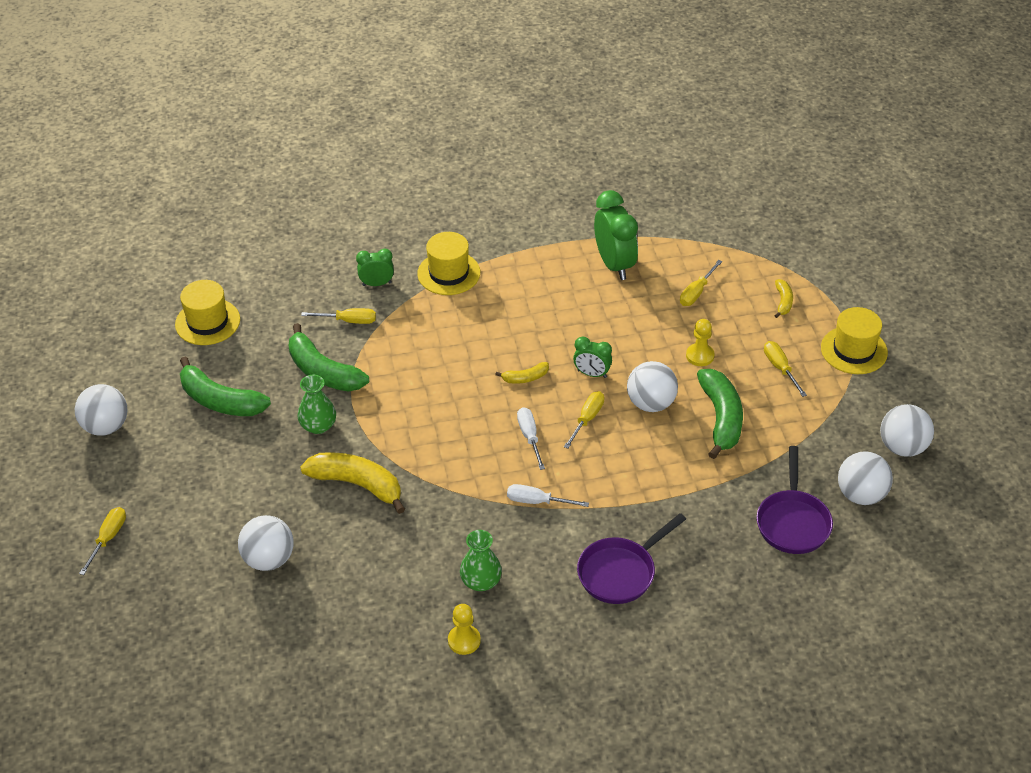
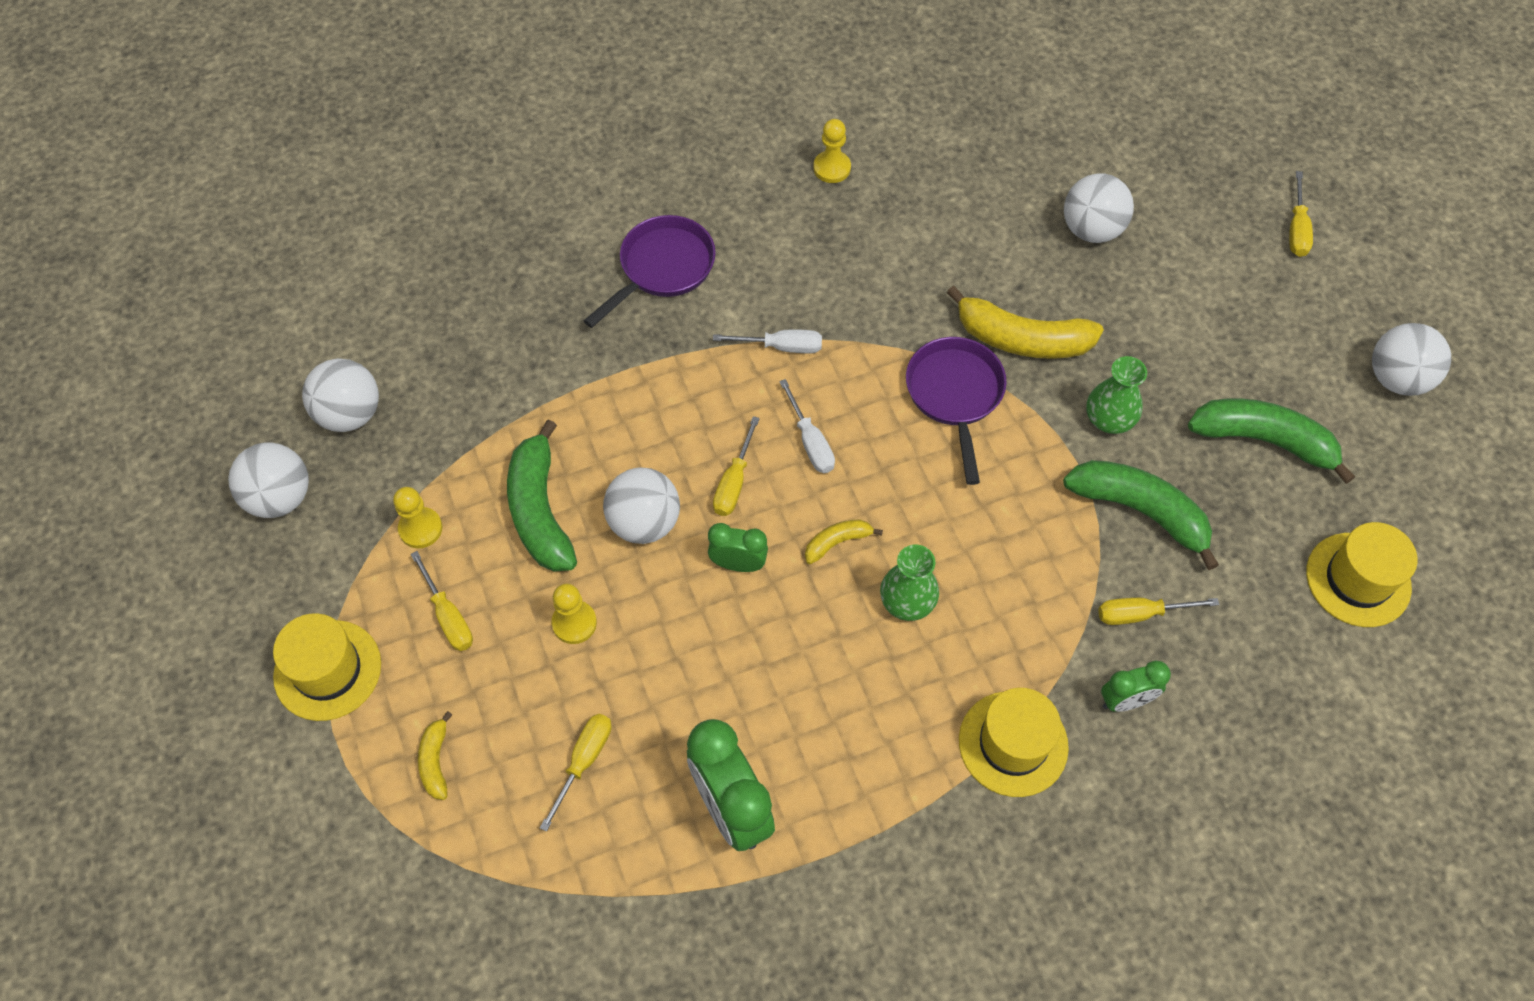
camera: 170 degrees right, 15 degrees up
(481, 581) = (829, 236): green vase -> green vase (907, 602)
(793, 522) = (445, 362): purple pan -> purple pan (955, 395)
(802, 417) = (420, 529): none -> yellow pawn

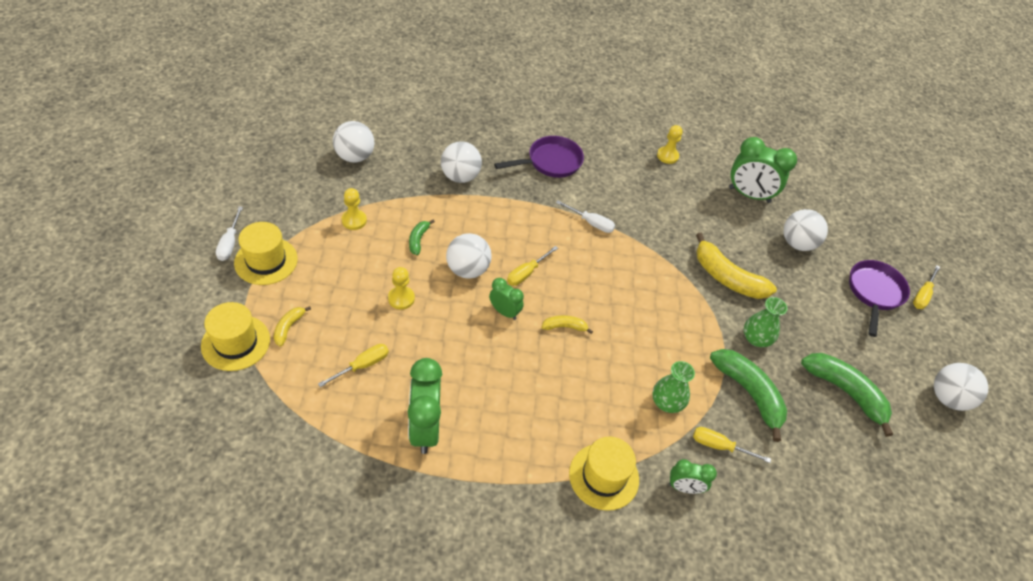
camera: 20 degrees right, 10 degrees down
(280, 497) = (297, 176): white ball -> white ball (460, 176)
(448, 616) = (340, 265): yellow screwdriver -> none
(540, 510) = (418, 240): green banana -> green banana, size x0.49
(810, 442) = (579, 273): white screwdriver -> white screwdriver (230, 243)
(907, 602) = (586, 374): green vase -> green vase (667, 402)
(955, 395) = (673, 287): purple pan -> purple pan (874, 293)
(984, 179) = (749, 195): none -> green clock
(1358, 579) = (867, 494): yellow hat -> yellow hat (236, 342)

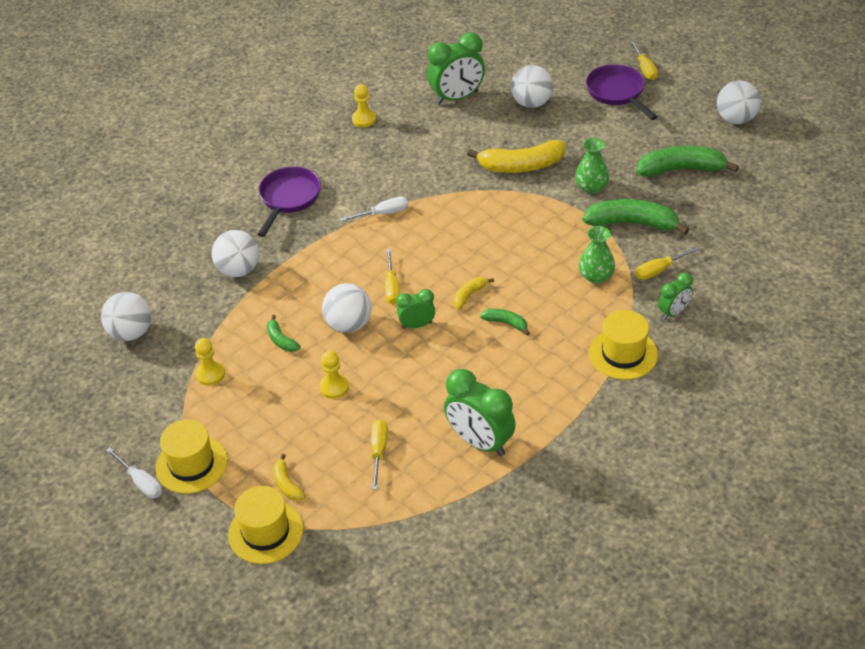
camera: 40 degrees left, 5 degrees down
(559, 369) = (506, 323): none -> green banana

